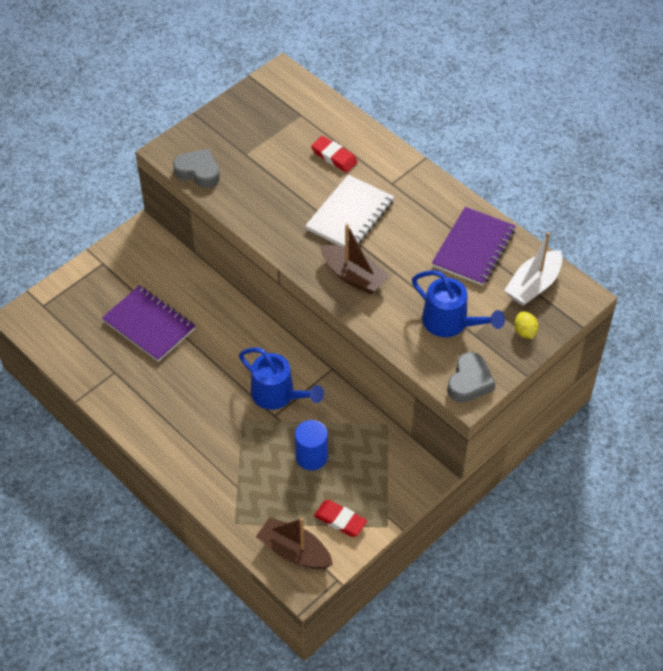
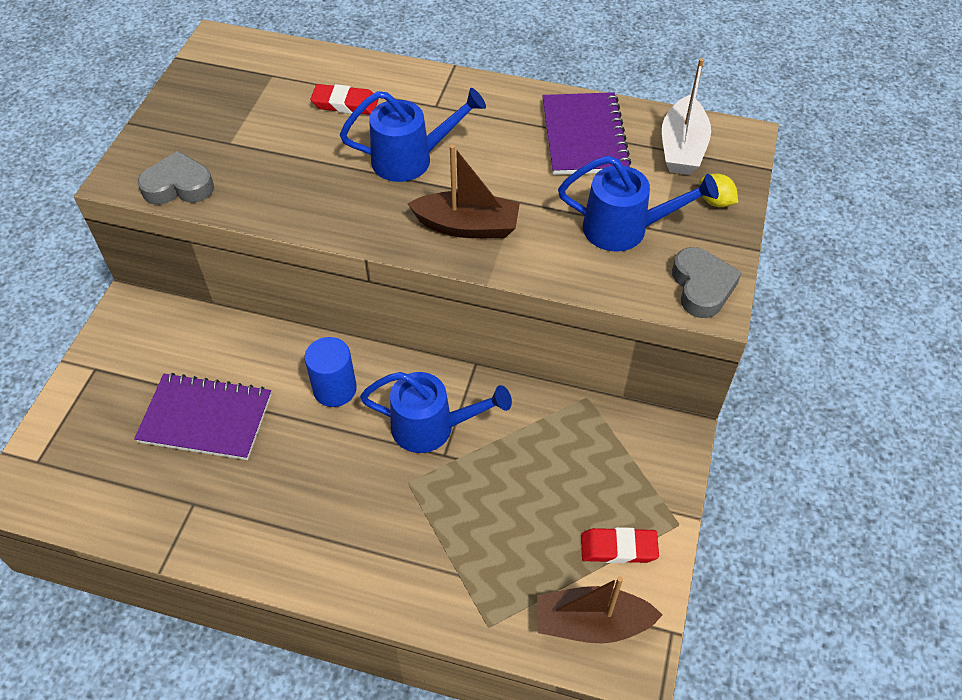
camera: 30 degrees left, 0 degrees up
(311, 456) = (526, 484): blue cylinder -> blue cylinder (335, 389)
(350, 215) = (411, 159): white notebook -> blue watering can

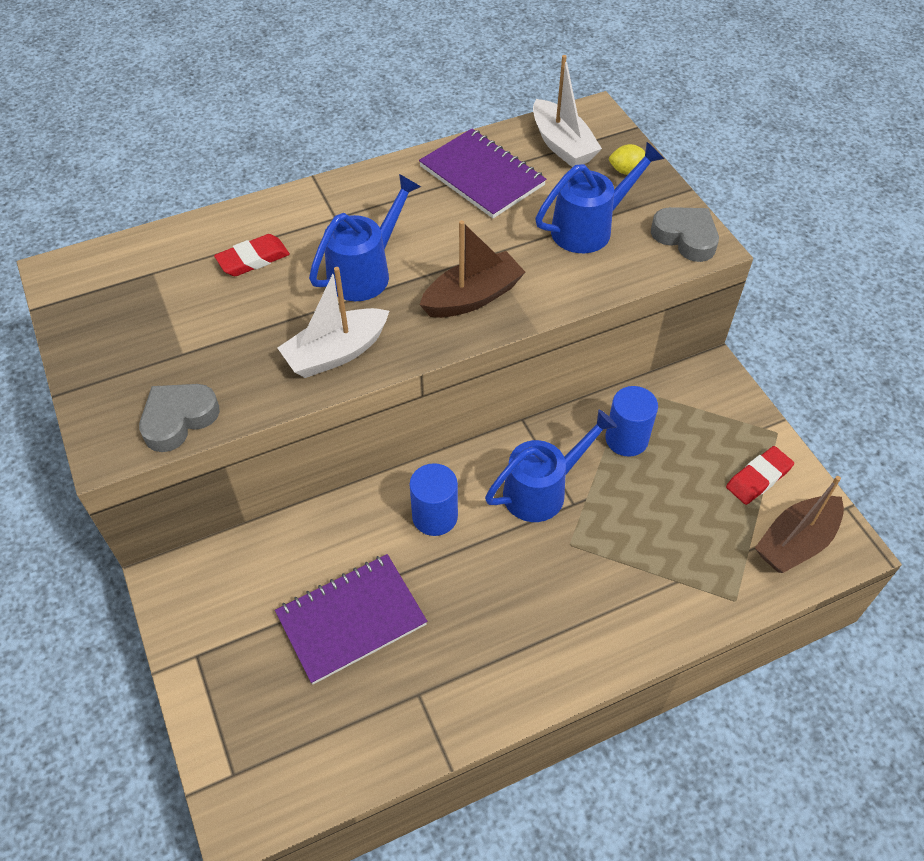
camera: 40 degrees left, 0 degrees up
(325, 206) = (336, 353): none -> white boat
(541, 436) = (626, 439): none -> blue cylinder

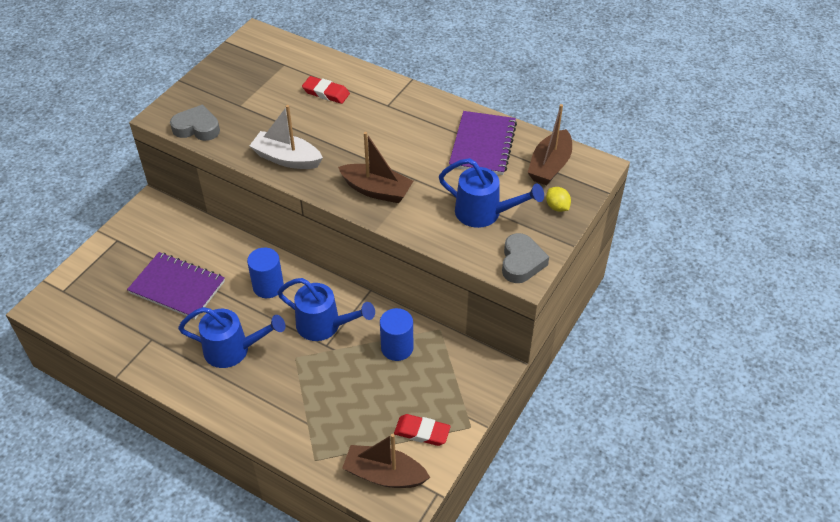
camera: 55 degrees right, 5 degrees down
(365, 272) = (356, 138): blue watering can -> blue watering can (233, 350)
(562, 145) = (550, 166): white boat -> brown boat

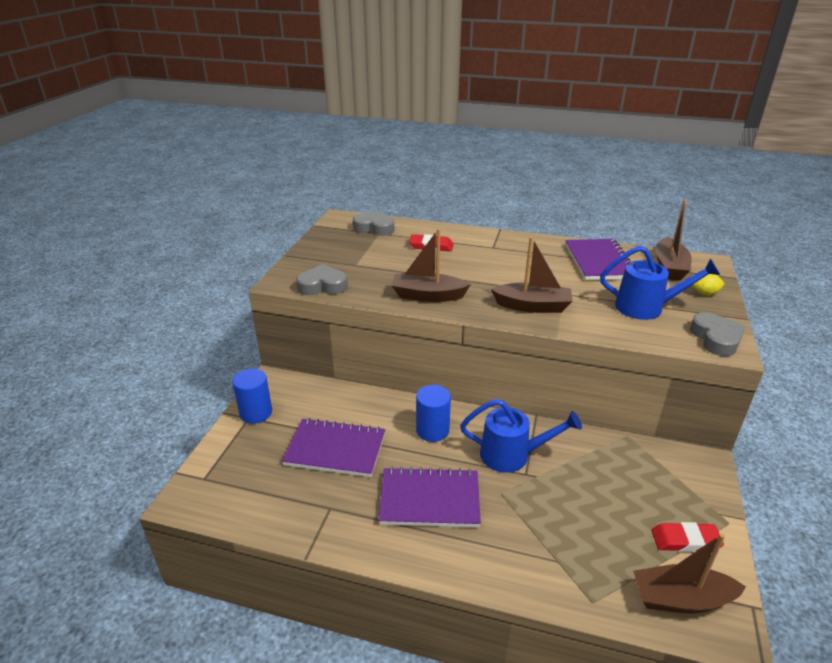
camera: 15 degrees left, 15 degrees down
(233, 350) = (429, 499): blue watering can -> purple notebook
(283, 56) = (374, 228): none -> grey heart
(287, 158) = (428, 296): white boat -> brown boat
(397, 348) = (599, 461): blue cylinder -> blue cylinder (256, 413)
(557, 207) = (704, 293): yellow lemon -> yellow lemon turned 45 degrees counterclockwise

